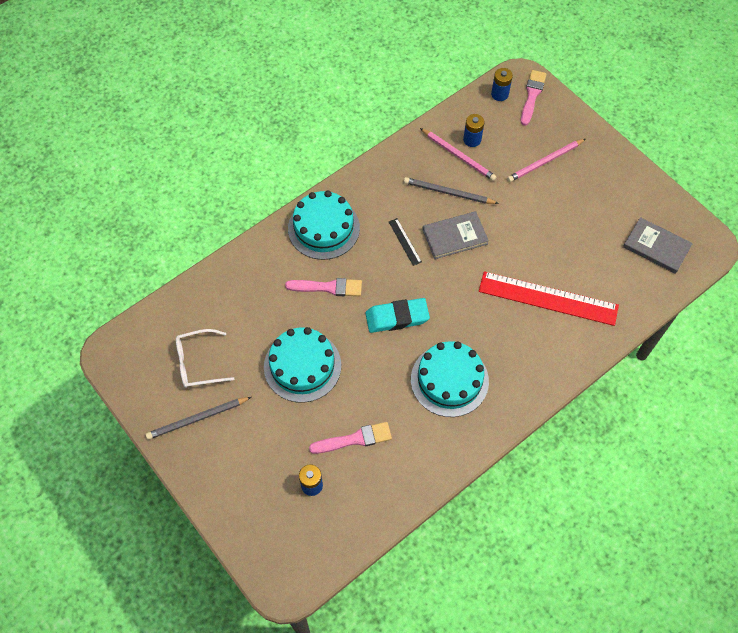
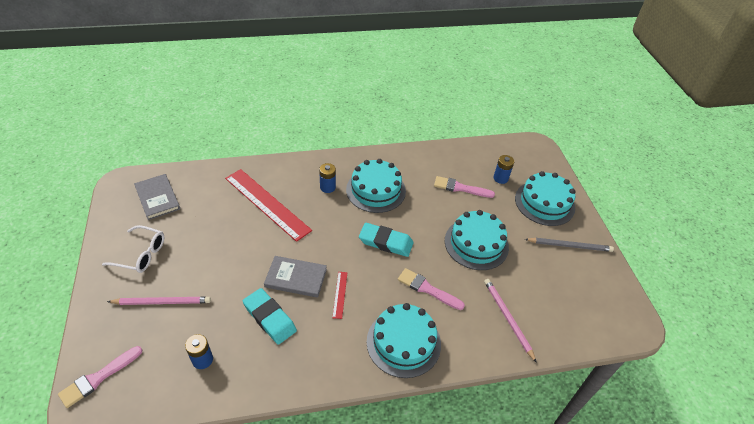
camera: 155 degrees left, 15 degrees down
(198, 363) = (559, 282): white glasses -> white glasses (141, 254)
(243, 472) = (544, 203): none -> turquoise cake
(405, 241) = (340, 294): black ruler -> red ruler
(448, 193) = (270, 318): grey pencil -> turquoise eraser
(458, 156) = (230, 349): pink pencil -> pink pencil (507, 318)
(499, 94) = (126, 398): blue battery -> blue battery (327, 187)

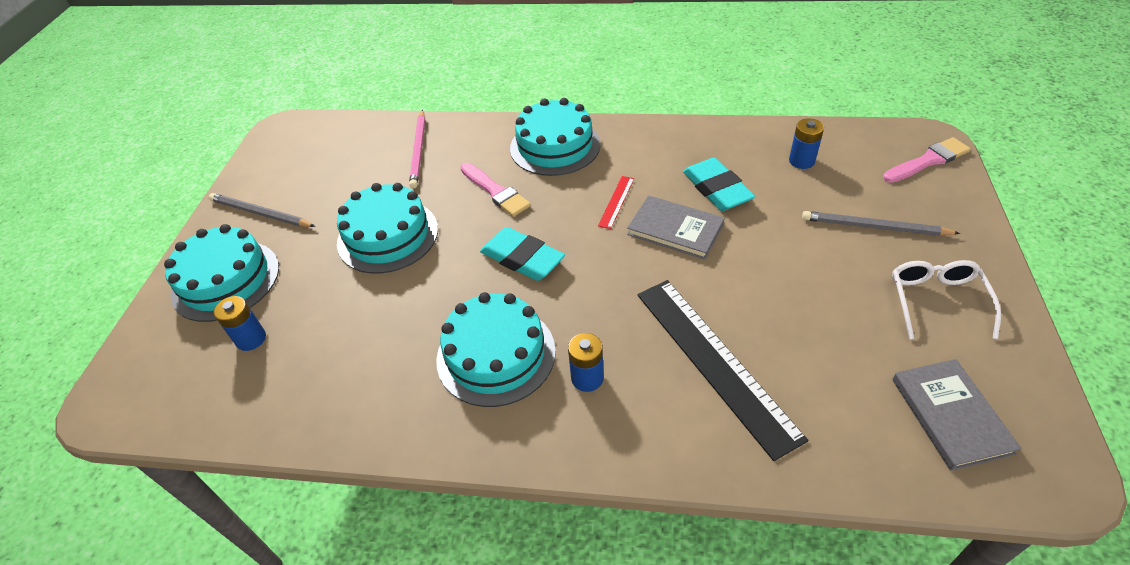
camera: 155 degrees left, 0 degrees up
(141, 254) = (936, 301): white glasses -> white glasses turned 60 degrees clockwise
(162, 302) = (874, 227): pink pencil -> grey pencil
(267, 204) = (715, 361): red ruler -> black ruler
(460, 188) = (338, 331): pink brush -> none

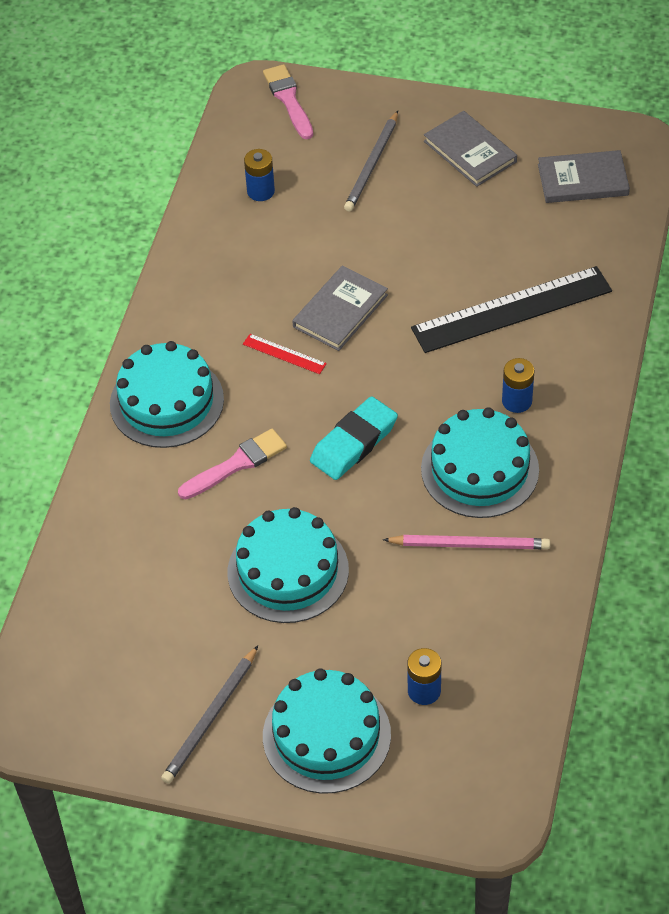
camera: 85 degrees left, 5 degrees up
(419, 151) = (130, 546): pink pencil -> pink pencil (470, 544)
(716, 189) = (287, 267): turquoise eraser -> none
(936, 301) = (470, 151): white glasses -> grey book

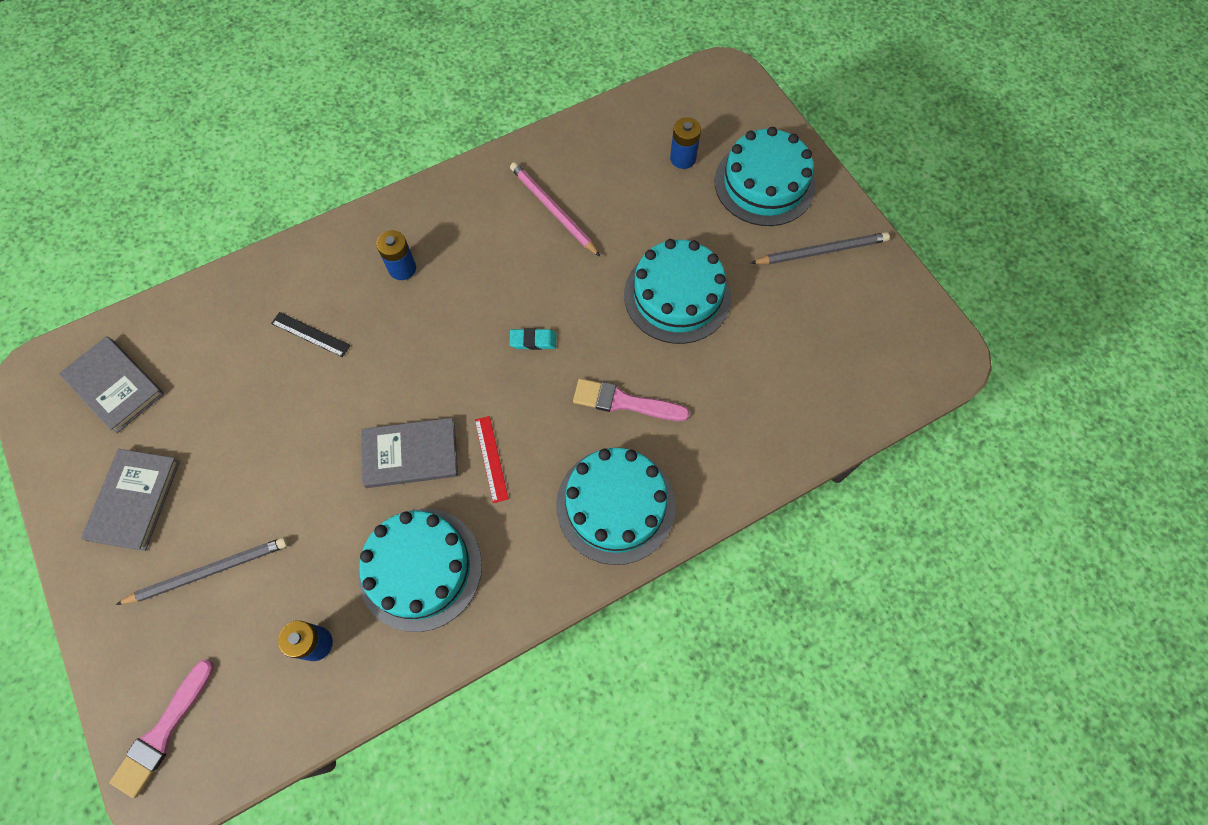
camera: 135 degrees left, 15 degrees up
(354, 443) = (533, 341): turquoise eraser -> turquoise eraser, size x0.52
(479, 469) = (485, 248): turquoise cake -> turquoise cake (420, 568)
(511, 309) = (310, 334): black ruler -> black ruler, size x0.42

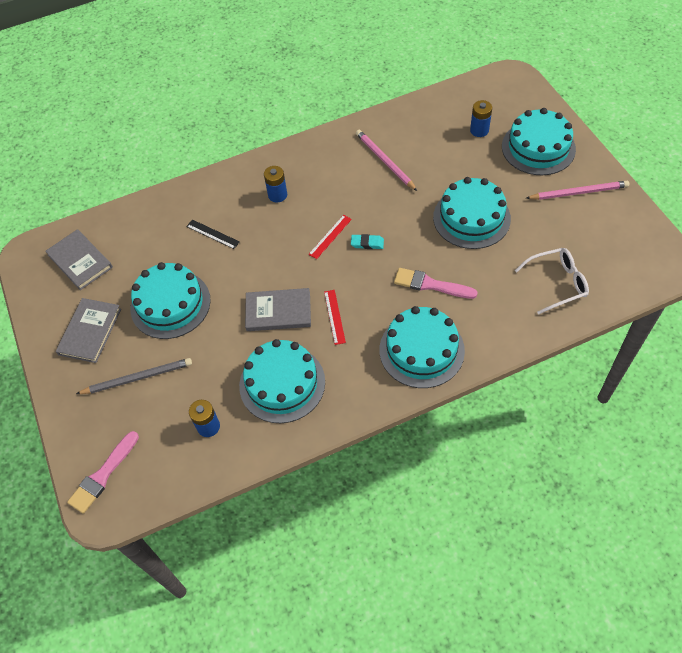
camera: 10 degrees right, 10 degrees down
(253, 450) = (170, 304): none -> turquoise cake
(480, 332) = (330, 236): none -> red ruler
(797, 392) = (557, 283): none -> white glasses
(821, 251) = (578, 192): grey pencil -> pink pencil

